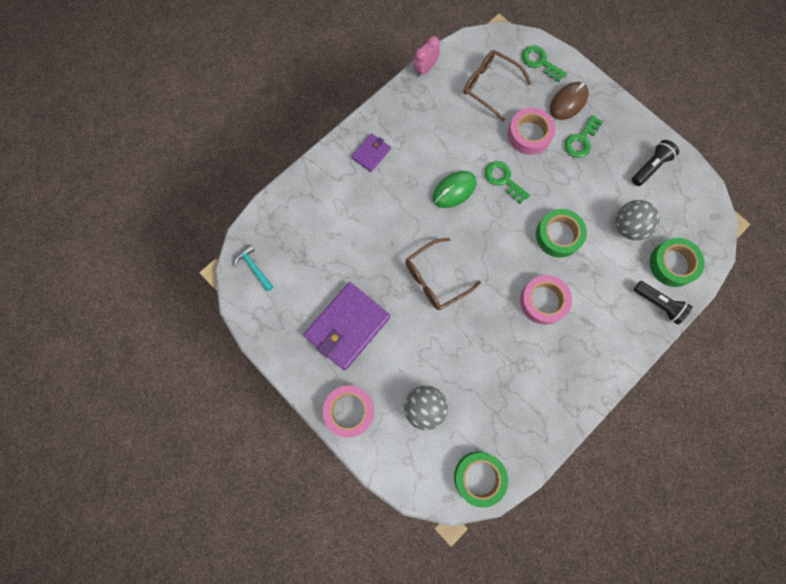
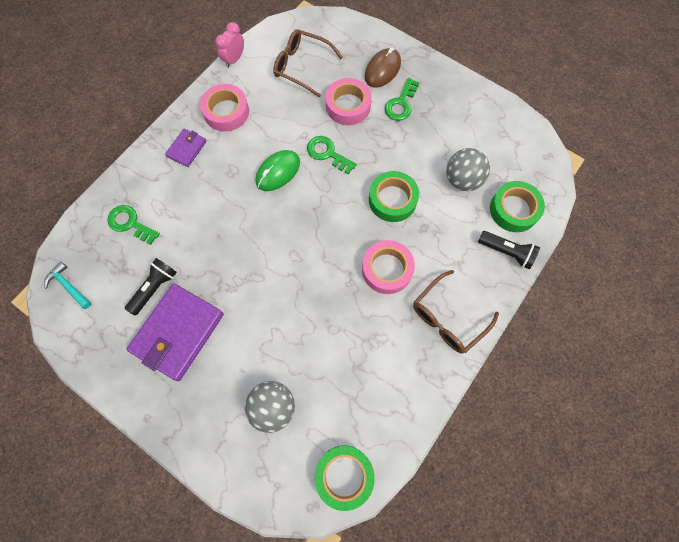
camera: 10 degrees left, 5 degrees down
(349, 411) = (188, 426): pink tape -> pink tape (226, 112)
(435, 279) = (269, 265): brown glasses -> brown glasses (448, 318)
(540, 62) = (348, 37): green key -> green key (130, 223)
(650, 167) = (474, 118): black flashlight -> black flashlight (155, 288)

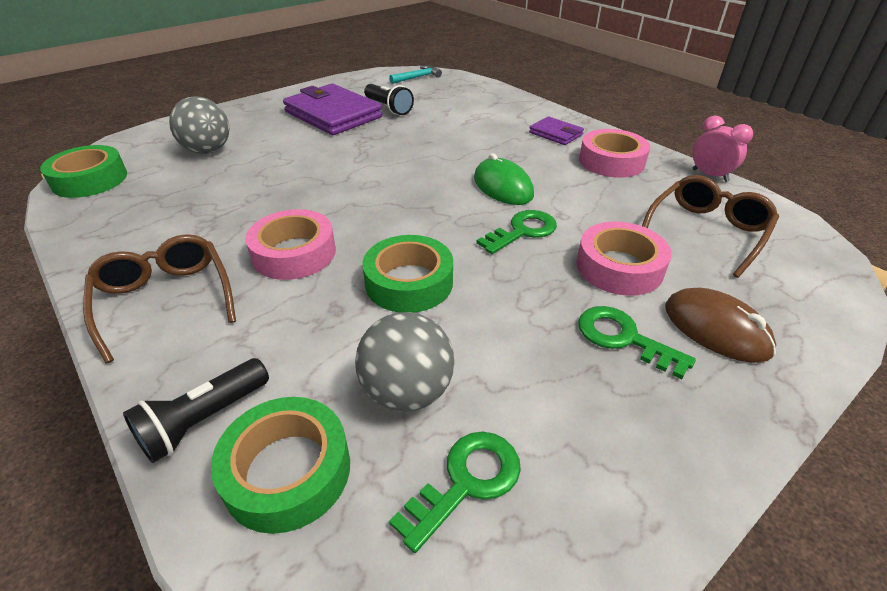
camera: 105 degrees right, 30 degrees down
(130, 223) = (468, 102): green key -> green key (466, 482)

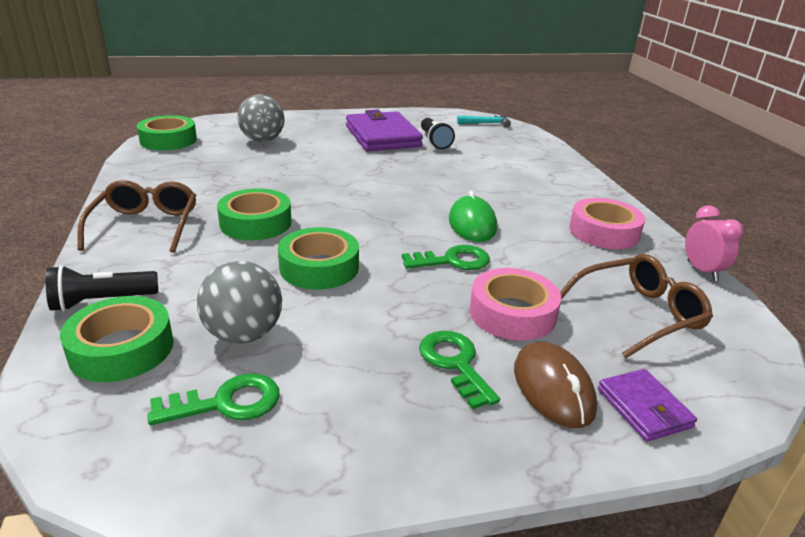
camera: 25 degrees right, 10 degrees down
(294, 253) = (256, 223): pink tape -> green tape
(555, 134) = (571, 196): purple wallet -> purple wallet (644, 408)

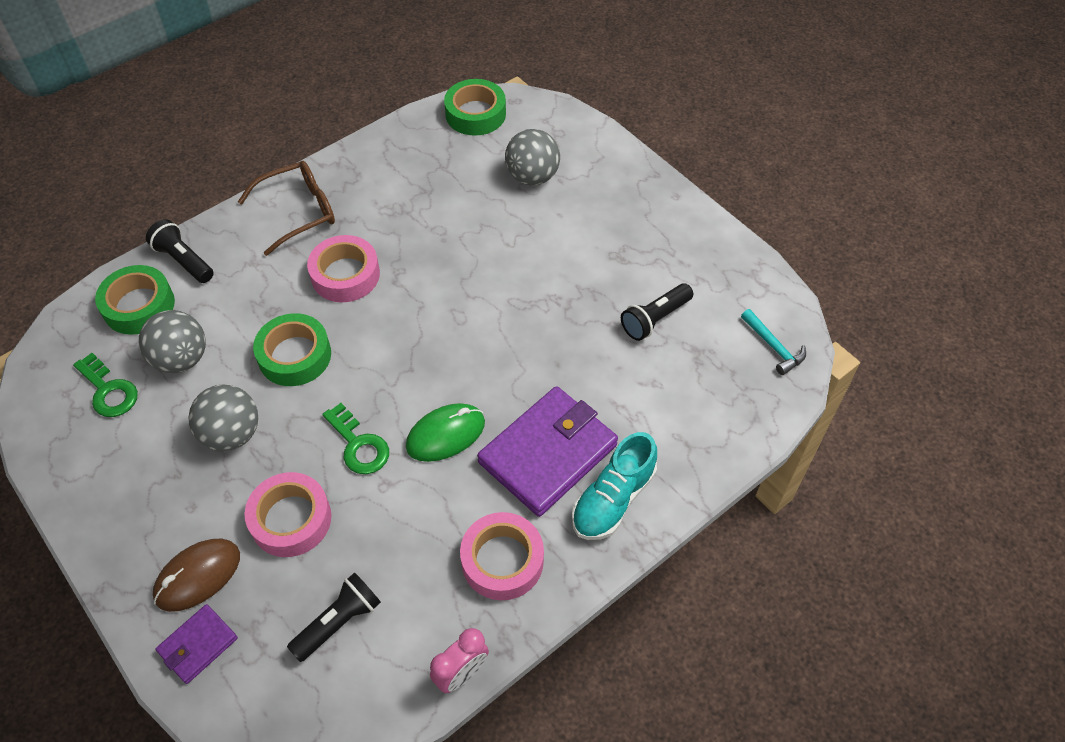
camera: 65 degrees right, 25 degrees up
(256, 223) = (345, 275): green tape -> pink tape
(381, 324) = (232, 434): none -> grey ball
(382, 136) = (630, 265): purple wallet -> purple wallet (548, 454)
(455, 363) = (202, 501): green key -> none
(570, 186) = (613, 499): none -> turquoise shoe
(639, 314) = (339, 622): brown glasses -> black flashlight

